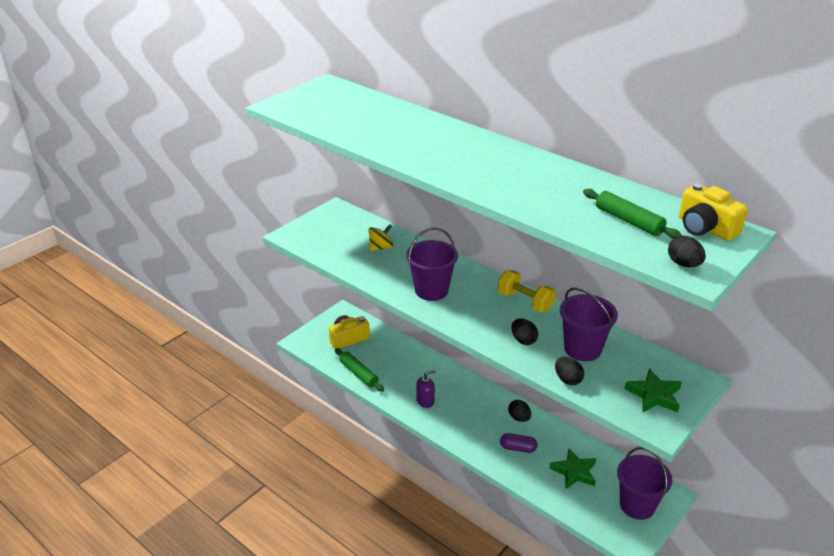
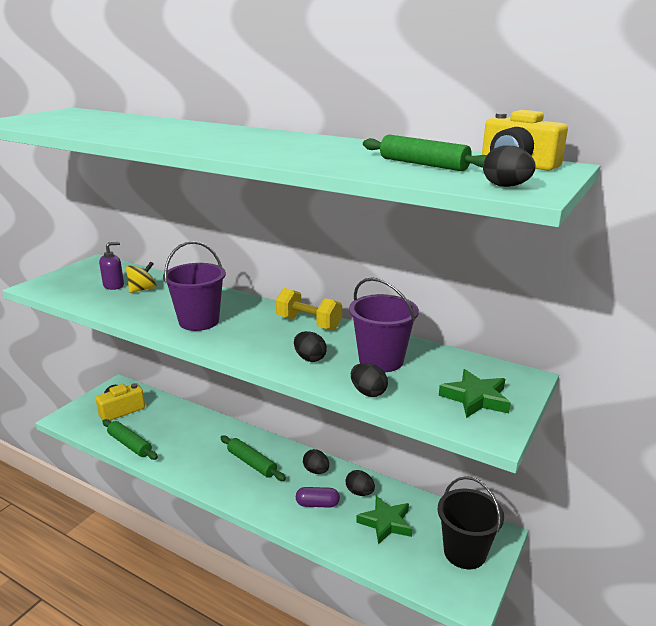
camera: 10 degrees left, 10 degrees down
(425, 401) = (207, 465): purple soap dispenser -> purple soap dispenser (114, 285)
(463, 404) = (252, 463): none -> green rolling pin
(555, 442) = (359, 492): none -> black egg
(637, 505) = (464, 552): purple bucket -> black bucket

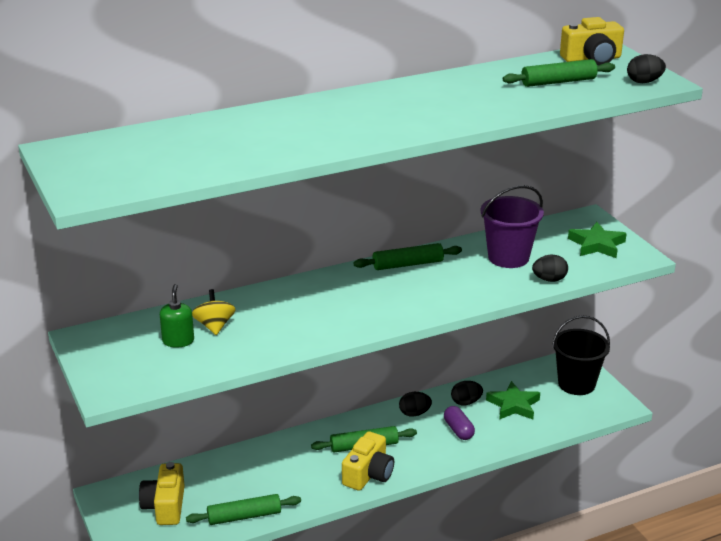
camera: 55 degrees left, 5 degrees up
(114, 285) = (178, 341): purple soap dispenser -> green soap dispenser
(199, 321) = (338, 314): purple bucket -> none
(219, 480) = (368, 474): none -> yellow camera
(308, 323) = (408, 264): yellow dumbbell -> green rolling pin
(309, 358) = (472, 285): black egg -> none
(317, 504) = (458, 430): purple capsule -> purple capsule turned 60 degrees counterclockwise

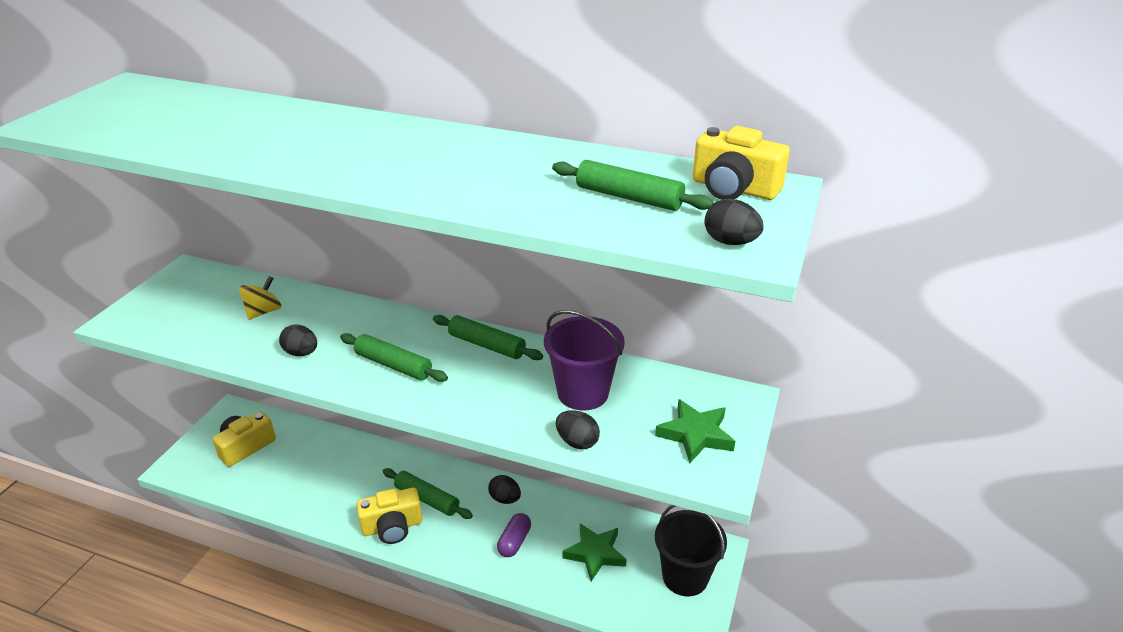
camera: 45 degrees right, 5 degrees up
(178, 341) = (223, 309): green soap dispenser -> none
(244, 516) = (270, 494): green rolling pin -> green rolling pin (393, 365)
(466, 402) = (559, 520): black egg -> black egg (301, 353)

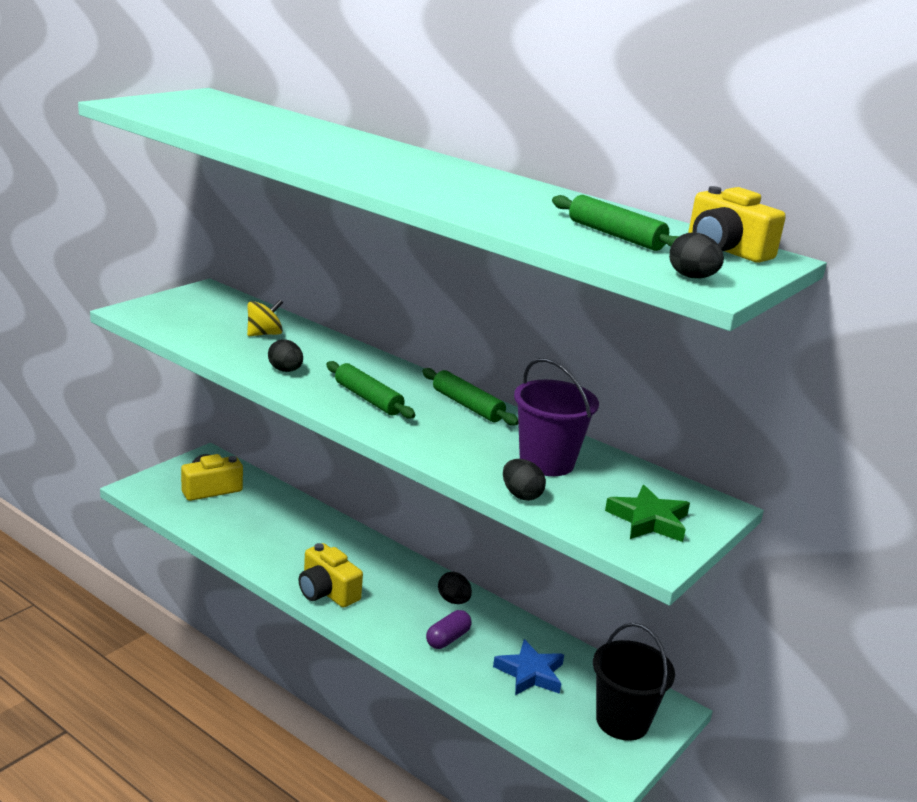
camera: 15 degrees right, 10 degrees down
(392, 527) = (327, 592): yellow camera -> yellow camera turned 45 degrees clockwise
(427, 499) = (372, 578): green rolling pin -> none
(595, 553) = (530, 673): green star -> blue star

